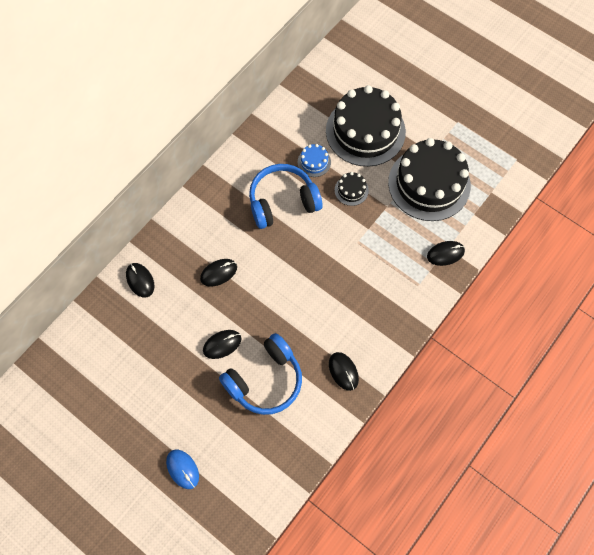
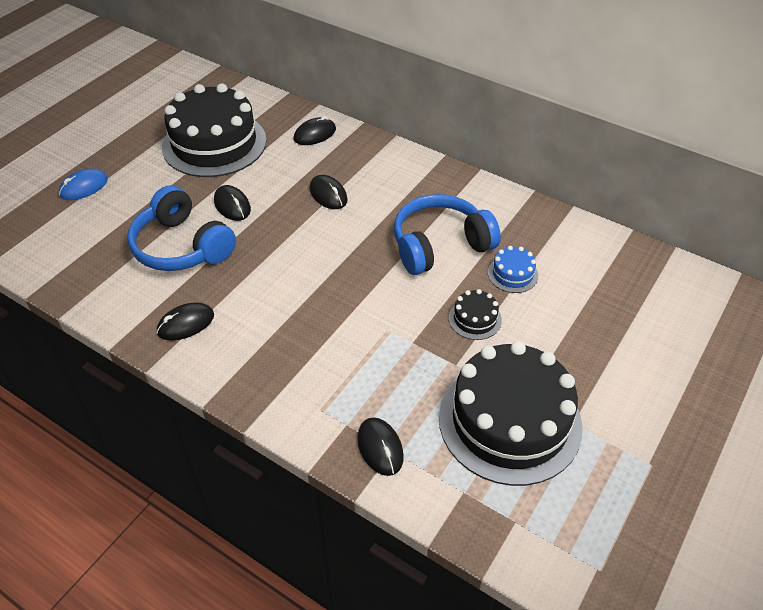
camera: 85 degrees right, 20 degrees down
(283, 202) = (440, 245): blue headphones -> blue headphones turned 90 degrees counterclockwise
(365, 131) = (585, 331): black cake -> black cake (214, 143)

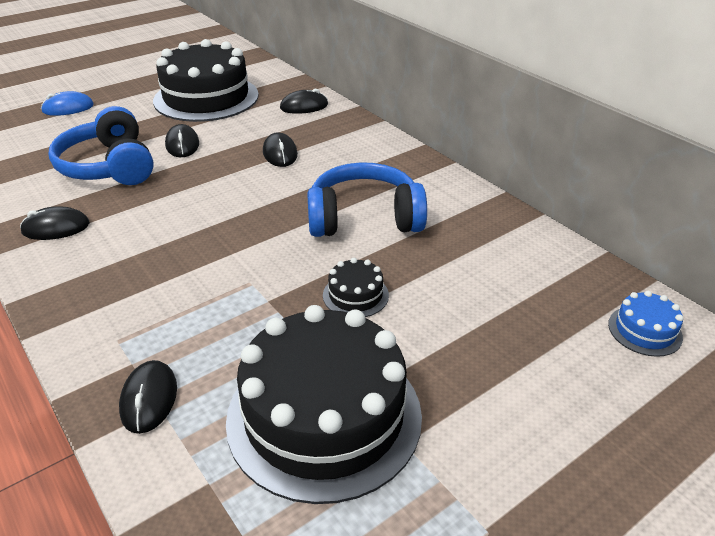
camera: 20 degrees right, 10 degrees down
(512, 274) = (429, 262): blue cake -> blue cake (644, 330)

